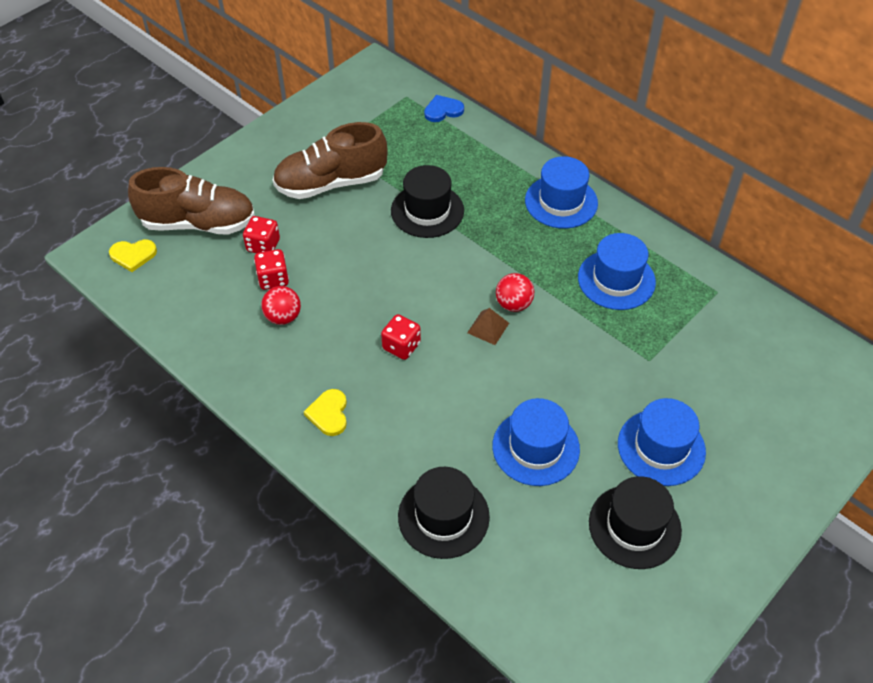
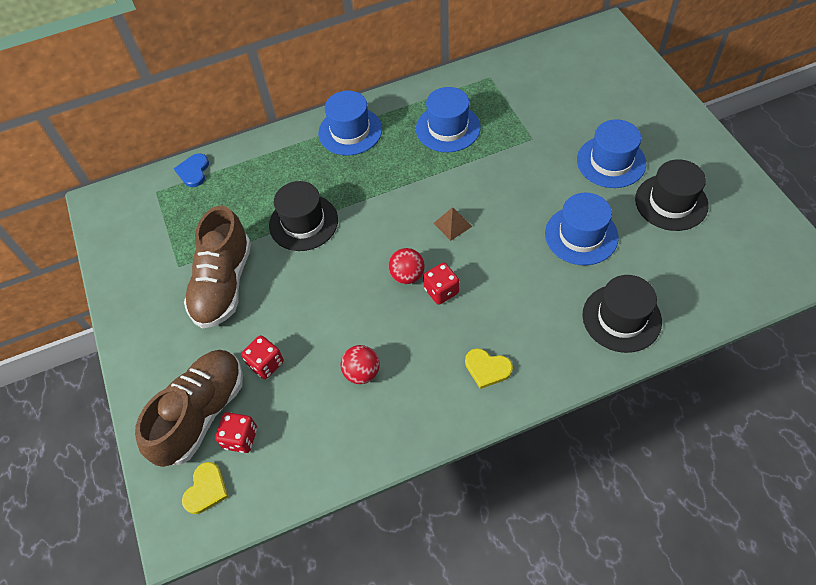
camera: 60 degrees left, 5 degrees up
(273, 279) = (312, 367): red dice -> red dice (240, 438)
(513, 304) = (437, 199): red ball -> red ball (407, 275)

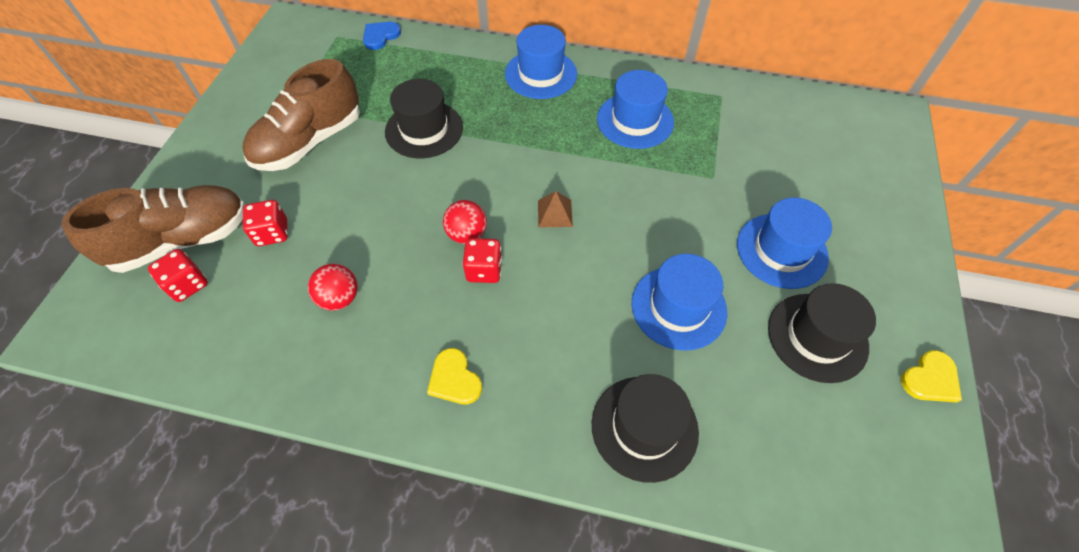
camera: 30 degrees right, 0 degrees up
(206, 489) = (118, 310): yellow heart -> yellow heart (930, 379)

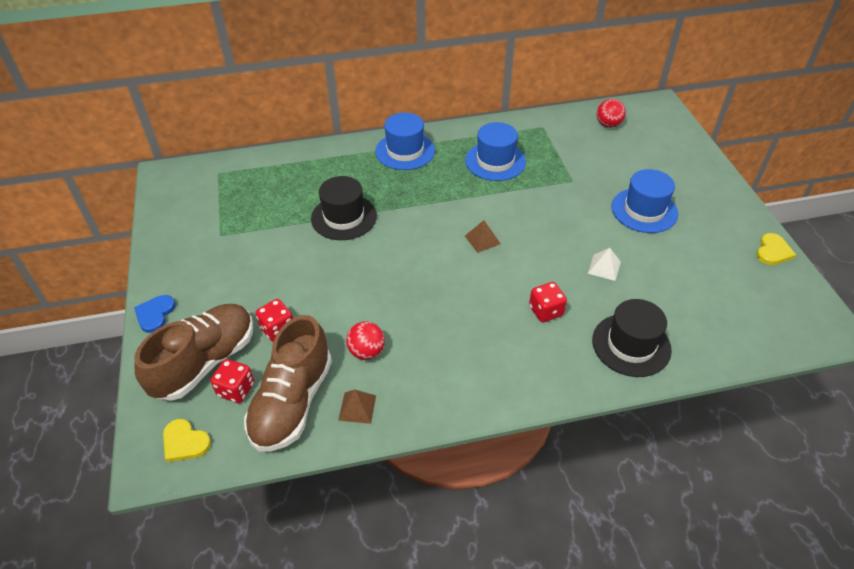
camera: 25 degrees left, 10 degrees down
(285, 361) = (357, 407): none -> brown pyramid
(309, 142) = (257, 256): brown shoe -> brown shoe (292, 402)
(380, 36) = (256, 162): blue heart -> blue heart (155, 314)
(454, 379) = (489, 368): yellow heart -> yellow heart (185, 442)
(467, 234) = (430, 275): red ball -> red ball (608, 124)
(484, 270) = (459, 293): red dice -> red dice (545, 311)
(678, 307) = (604, 267): blue hat -> white pyramid
(817, 337) = (697, 252): black hat -> none

